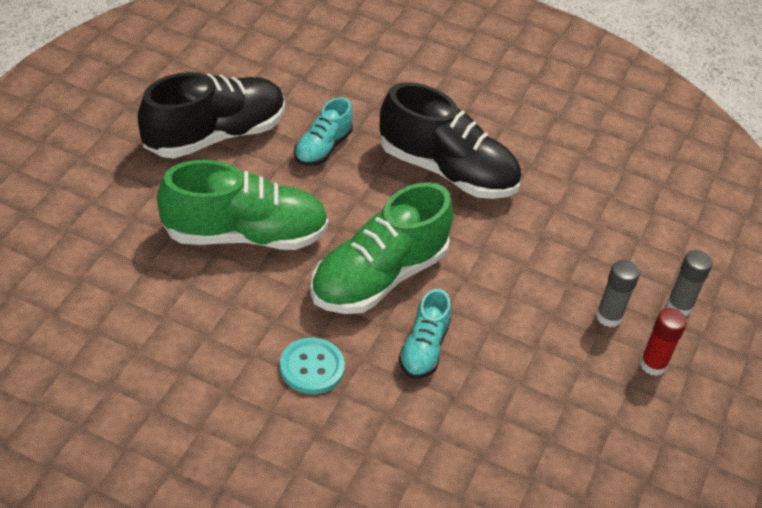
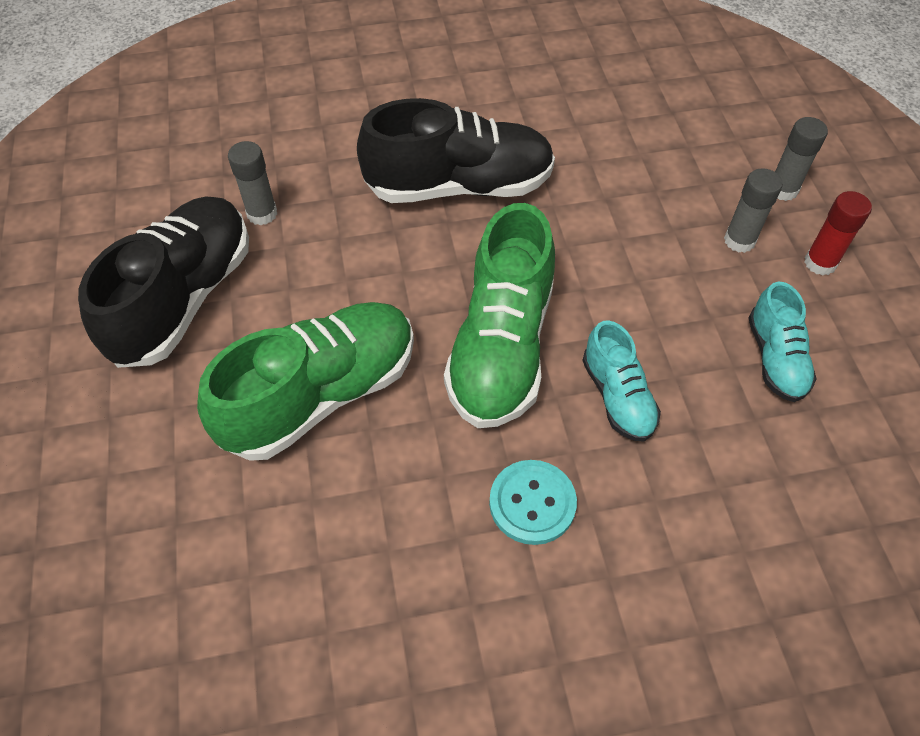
camera: 30 degrees left, 10 degrees up
(304, 114) = (262, 214): none -> grey glue stick
(322, 148) = (314, 239): turquoise shoe -> turquoise shoe (775, 358)

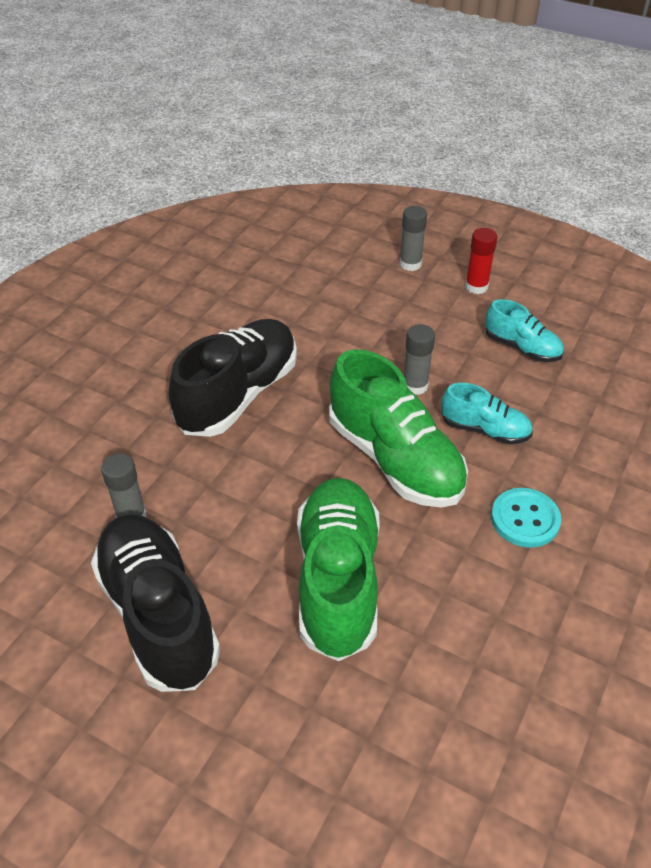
camera: 50 degrees left, 10 degrees down
(739, 240) = (427, 305): grey glue stick -> grey glue stick (415, 386)

